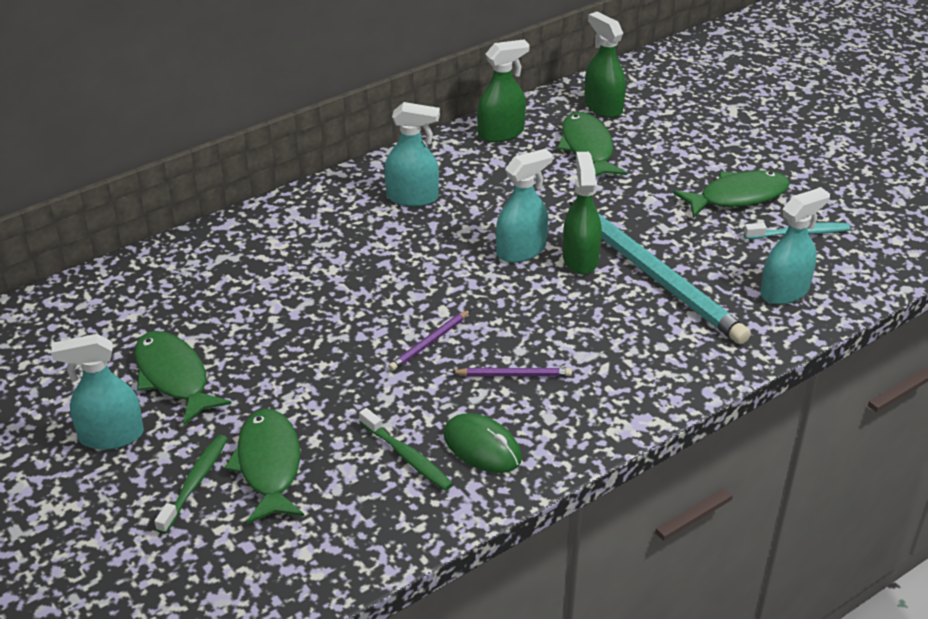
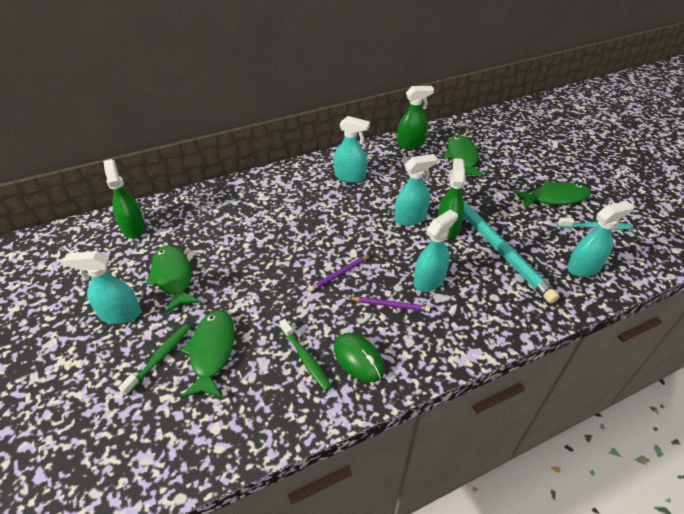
camera: 10 degrees right, 5 degrees up
(564, 335) = (429, 280): none -> turquoise spray bottle
(603, 107) = (474, 134): green spray bottle -> green spray bottle (134, 228)

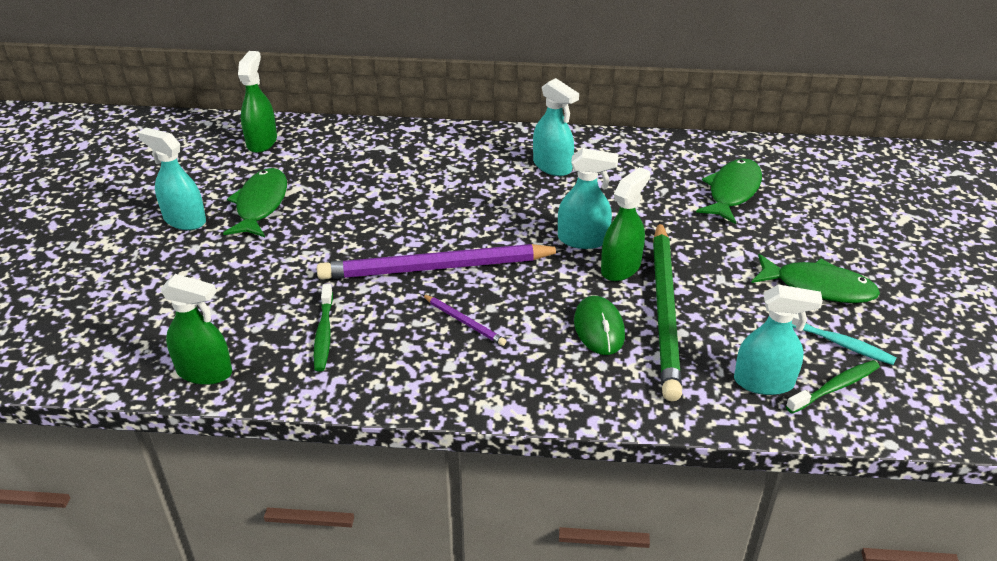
camera: 30 degrees right, 5 degrees down
(160, 357) = (188, 274): green toothbrush -> green toothbrush (835, 387)
(212, 351) = (239, 288): green fish -> none
(339, 274) = (436, 268): purple pencil -> purple pencil, size x2.38
(358, 359) = (378, 358): green mouse -> green mouse (599, 328)
(411, 143) = (676, 151): green spray bottle -> green spray bottle (204, 372)
(429, 280) = (537, 315): turquoise spray bottle -> none
(496, 245) = (665, 311): turquoise pencil -> green pencil

